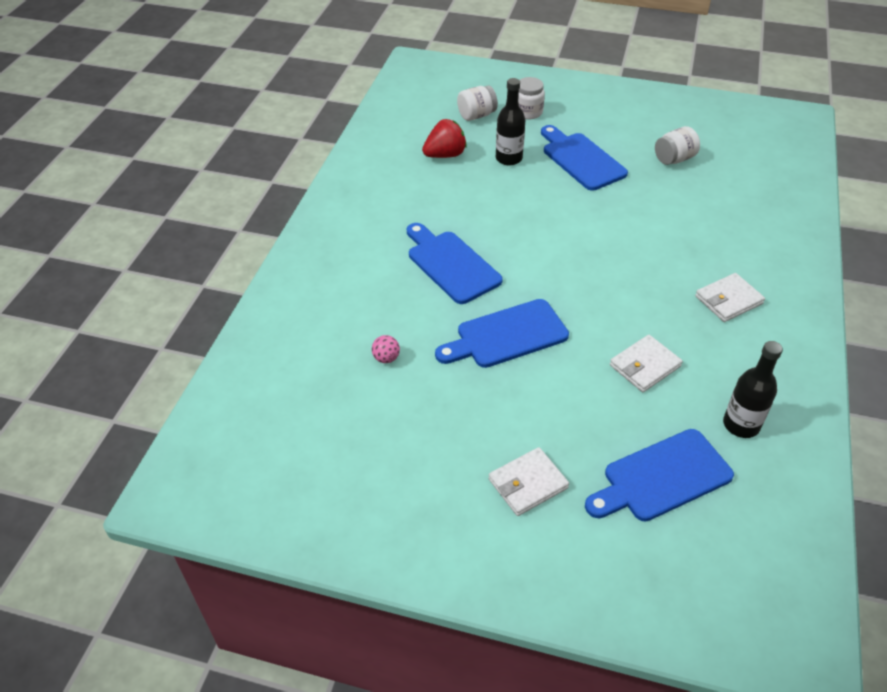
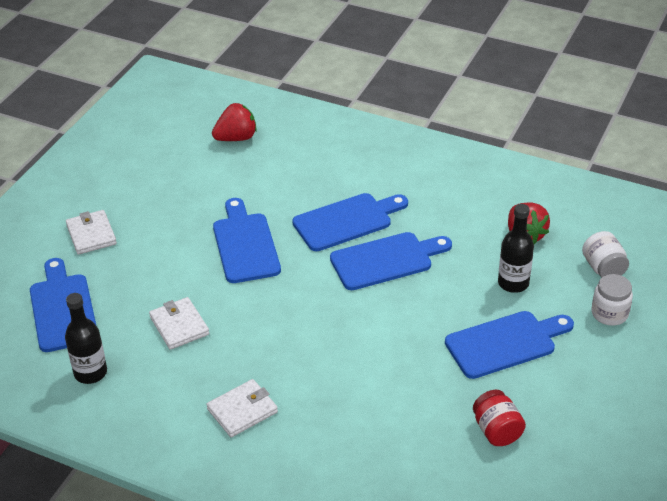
camera: 100 degrees right, 5 degrees down
(315, 376) = (236, 138): none -> red strawberry
(386, 358) = (242, 174): pink ball -> none
(501, 232) = (386, 260): none -> blue cutting board
(674, 159) = (497, 431): white jar -> red jar
(728, 300) = (242, 410): white wallet -> white wallet turned 75 degrees clockwise

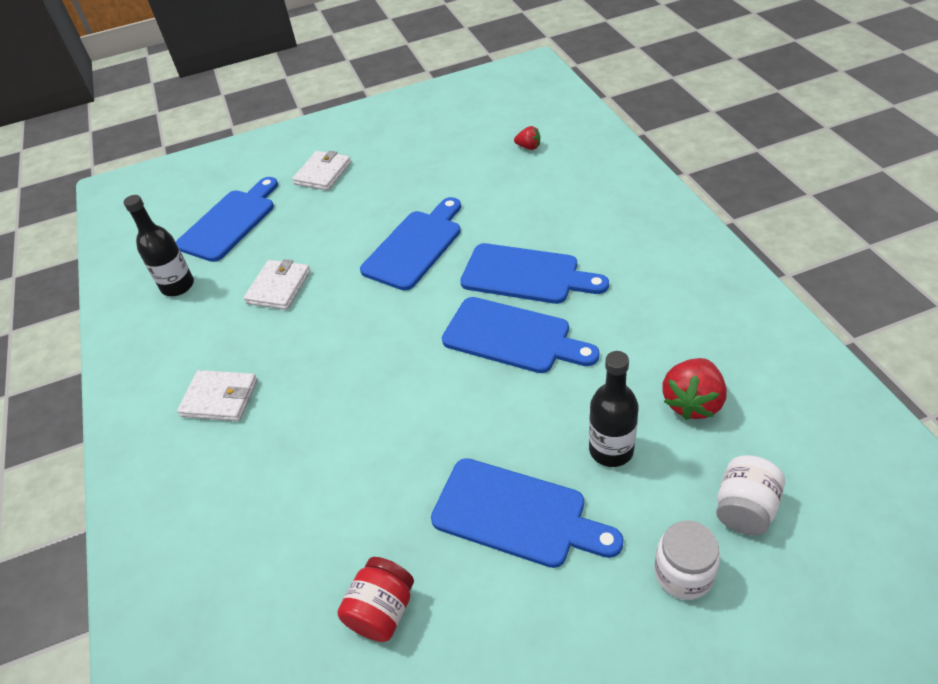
camera: 50 degrees right, 5 degrees up
(236, 138) = (528, 147): red strawberry -> red strawberry, size x0.54

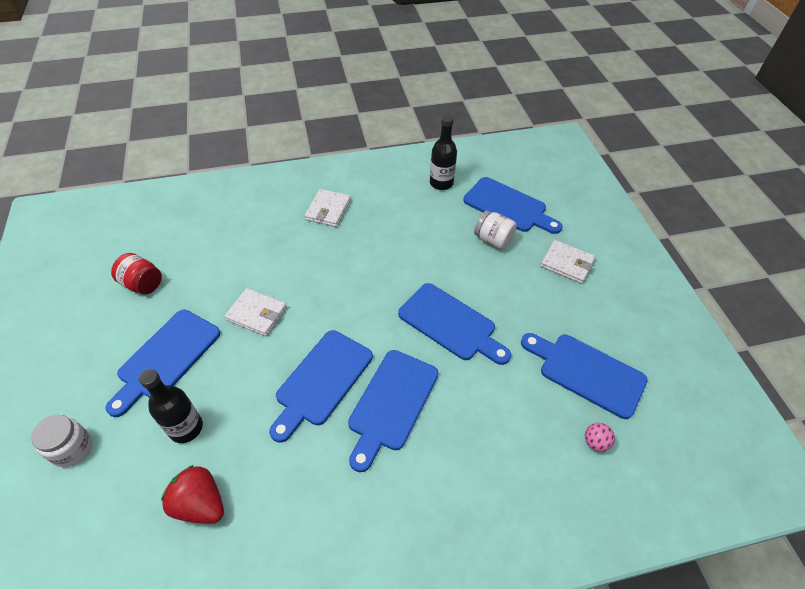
camera: 90 degrees right, 5 degrees up
(279, 287) = (424, 236): white wallet -> white wallet (257, 314)
(458, 154) = (587, 372): none -> blue cutting board
(528, 147) = (595, 442): red strawberry -> pink ball
(744, 508) = (92, 509): white jar -> white jar (493, 240)

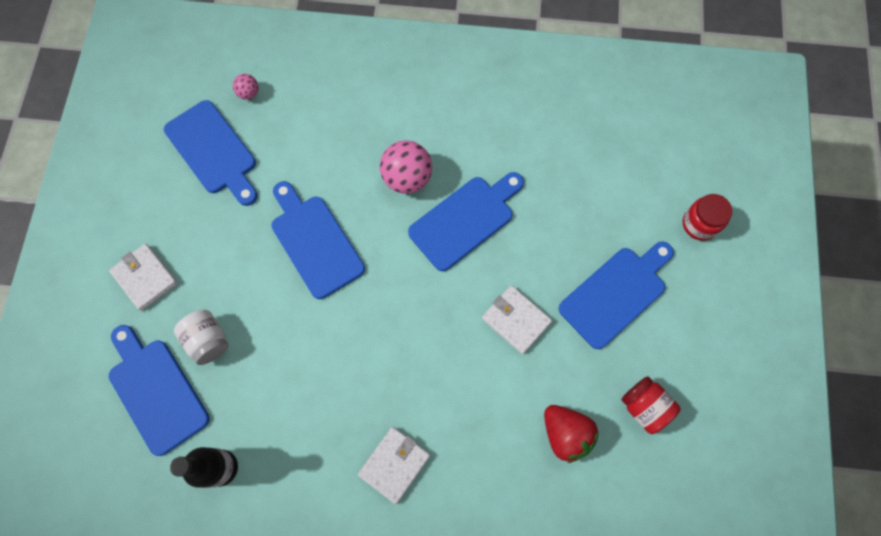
camera: 160 degrees left, 20 degrees up
(72, 448) = (699, 224): white jar -> red jar
(186, 428) = (598, 212): black bottle -> none
(200, 503) = (588, 145): red strawberry -> red strawberry (565, 434)
(391, 403) = (407, 178): blue cutting board -> pink ball

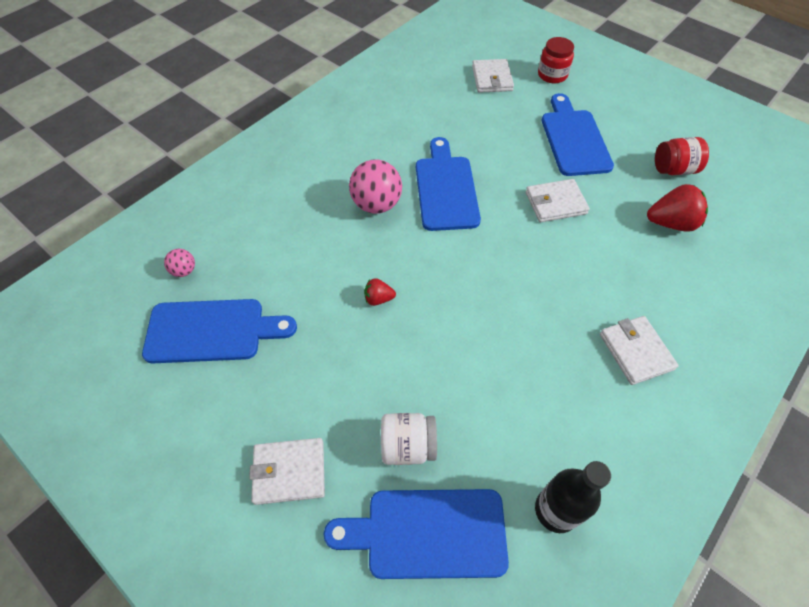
camera: 55 degrees left, 15 degrees down
(315, 242) = (378, 299): blue cutting board -> red strawberry
(646, 172) = (492, 78): none -> white wallet

